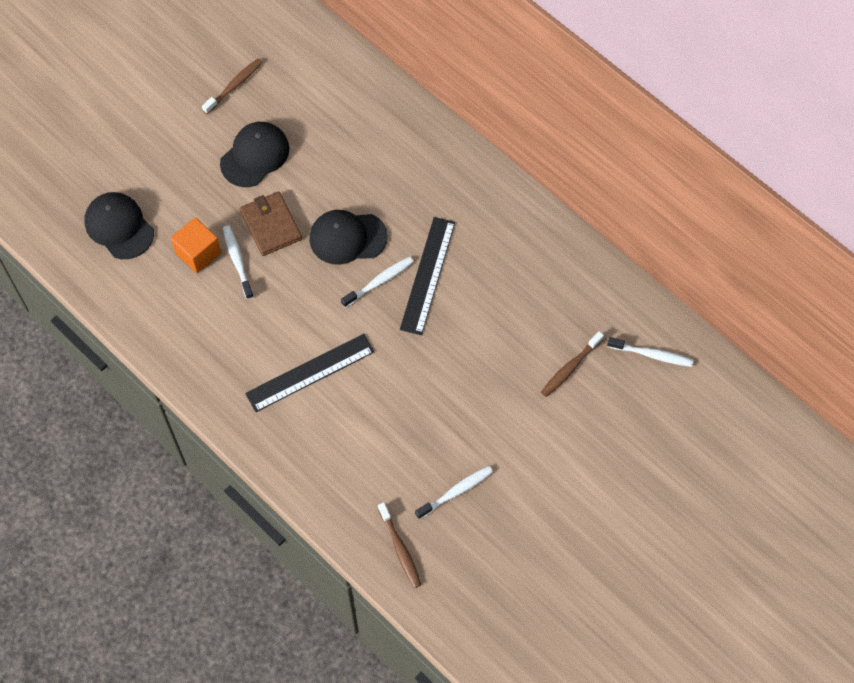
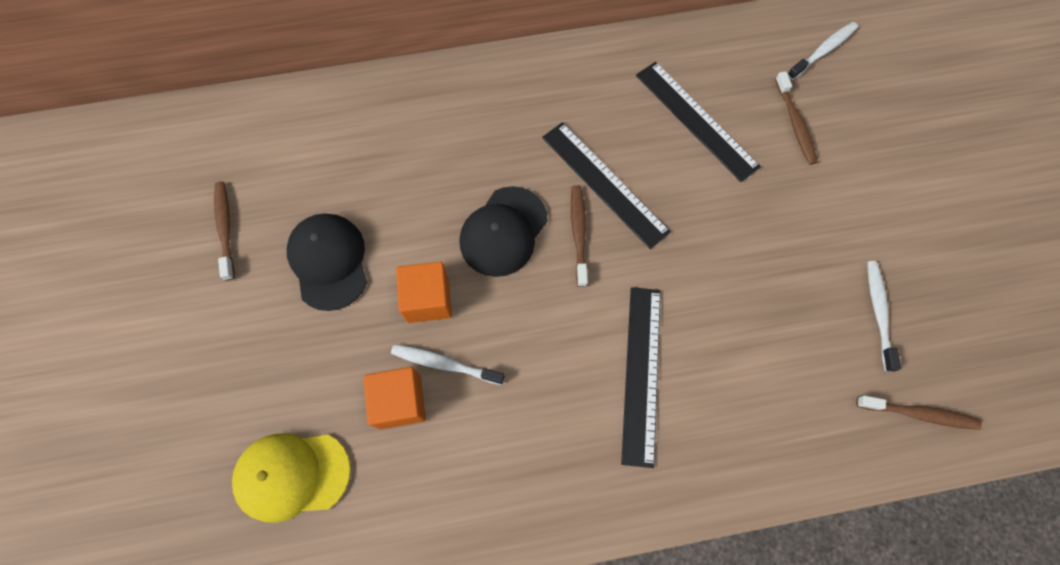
camera: 55 degrees left, 5 degrees up
(119, 227) = (292, 475): black cap -> yellow cap
(271, 225) = (428, 299): brown wallet -> orange cube
(379, 282) = (578, 234): white toothbrush -> brown toothbrush
(523, 303) = (696, 120): none -> black ruler

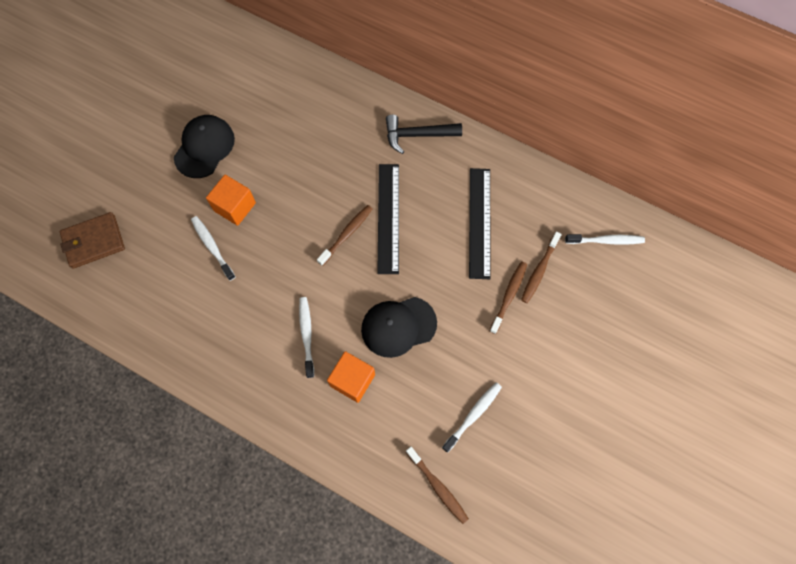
camera: 40 degrees right, 0 degrees up
(225, 229) = (170, 91): brown toothbrush -> brown toothbrush (508, 296)
(292, 475) = (94, 242): yellow cap -> brown wallet
(400, 402) = (174, 248): orange cube -> orange cube (352, 380)
(503, 231) = (307, 201): black cap -> black cap (398, 326)
(552, 80) = (417, 135): none -> black hammer
(642, 373) = (307, 335): black ruler -> white toothbrush

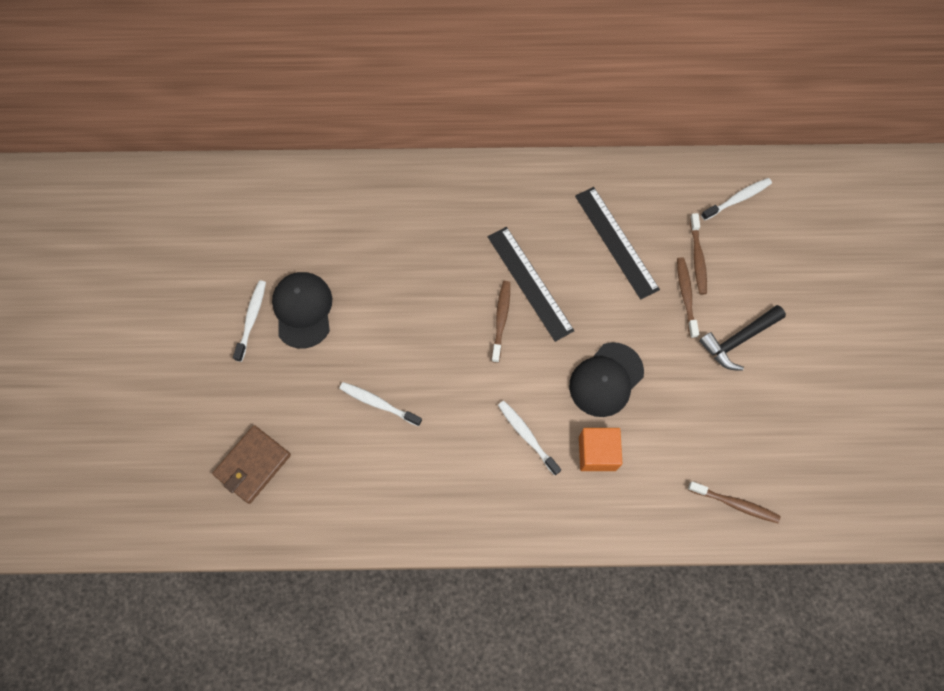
camera: 30 degrees left, 0 degrees up
(235, 207) = (374, 352): orange cube -> none
(417, 135) = (505, 189): black hammer -> black hammer (738, 340)
(473, 416) = (724, 422): white toothbrush -> white toothbrush (251, 319)

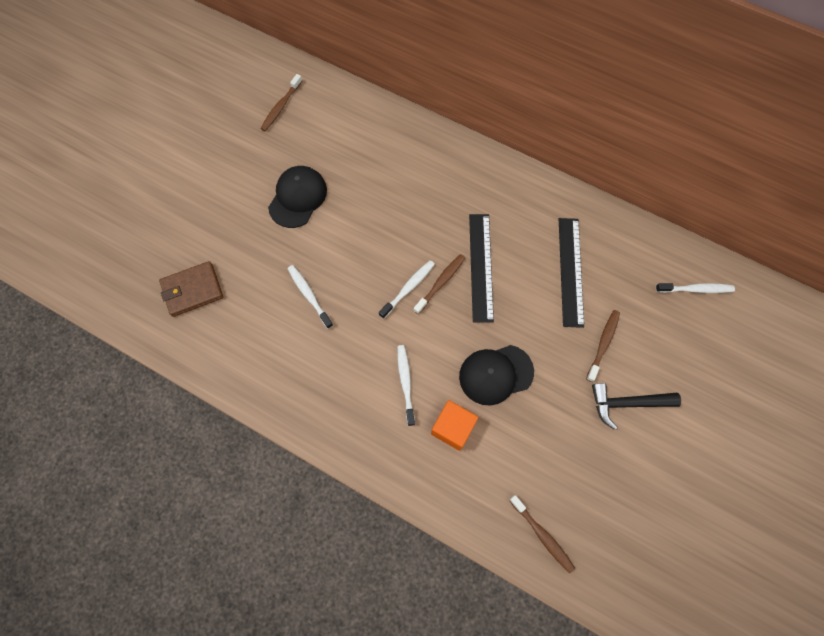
camera: 30 degrees right, 0 degrees up
(251, 319) = (257, 185): white toothbrush -> white toothbrush (408, 288)
(697, 257) = (632, 318): brown toothbrush -> brown toothbrush (281, 106)

